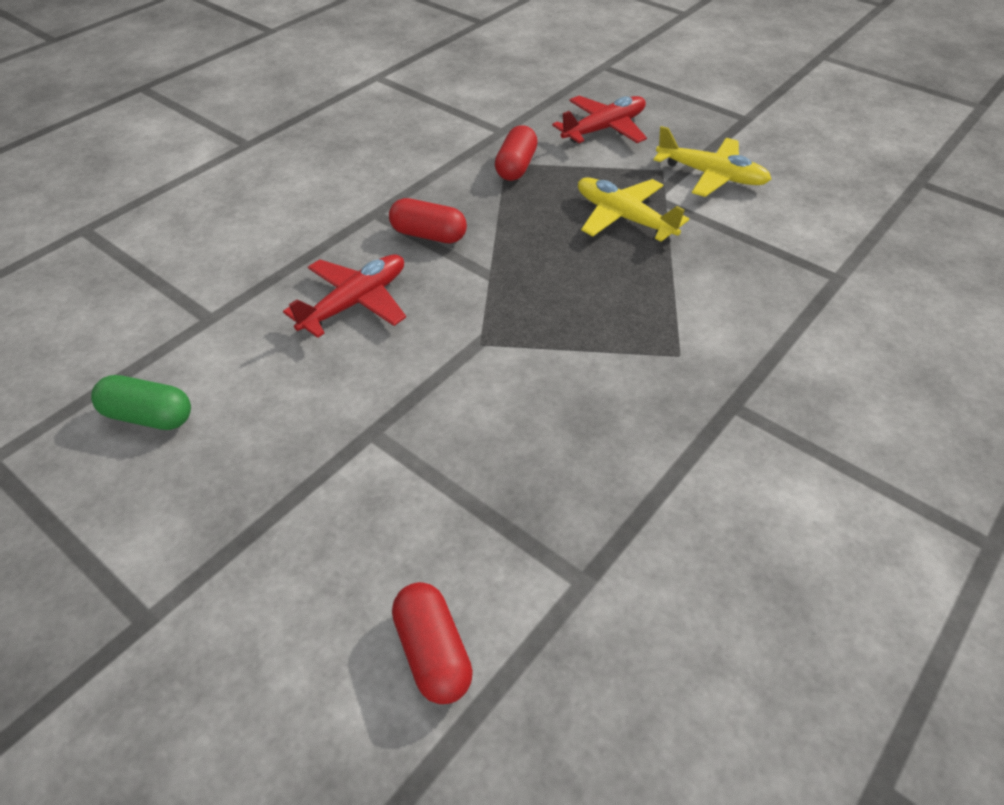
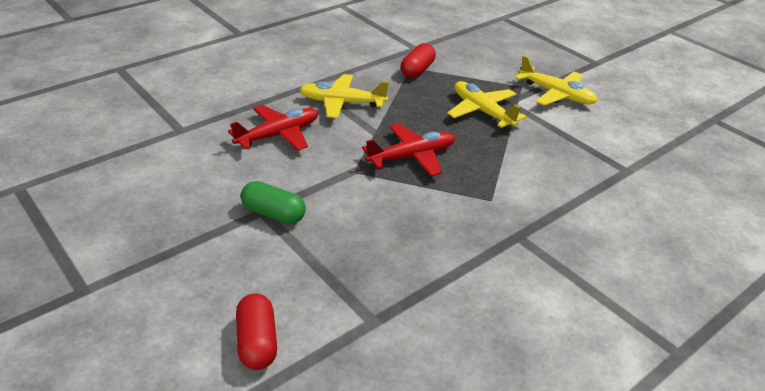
camera: 10 degrees right, 10 degrees down
(148, 416) = (123, 179): green capsule -> green capsule (273, 214)
(428, 235) = (342, 103): red capsule -> yellow plane
(604, 129) = (489, 56): red plane -> red plane (412, 157)

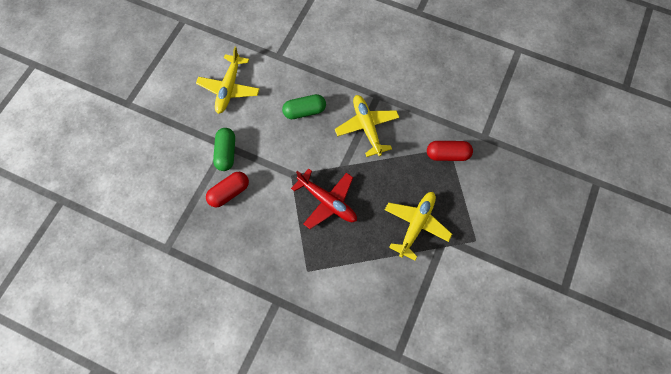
camera: 65 degrees right, 30 degrees up
(257, 342) = (128, 201): red capsule -> red capsule (229, 193)
(278, 135) = (304, 111): red plane -> green capsule
(556, 94) = (480, 272): yellow plane -> yellow plane (229, 88)

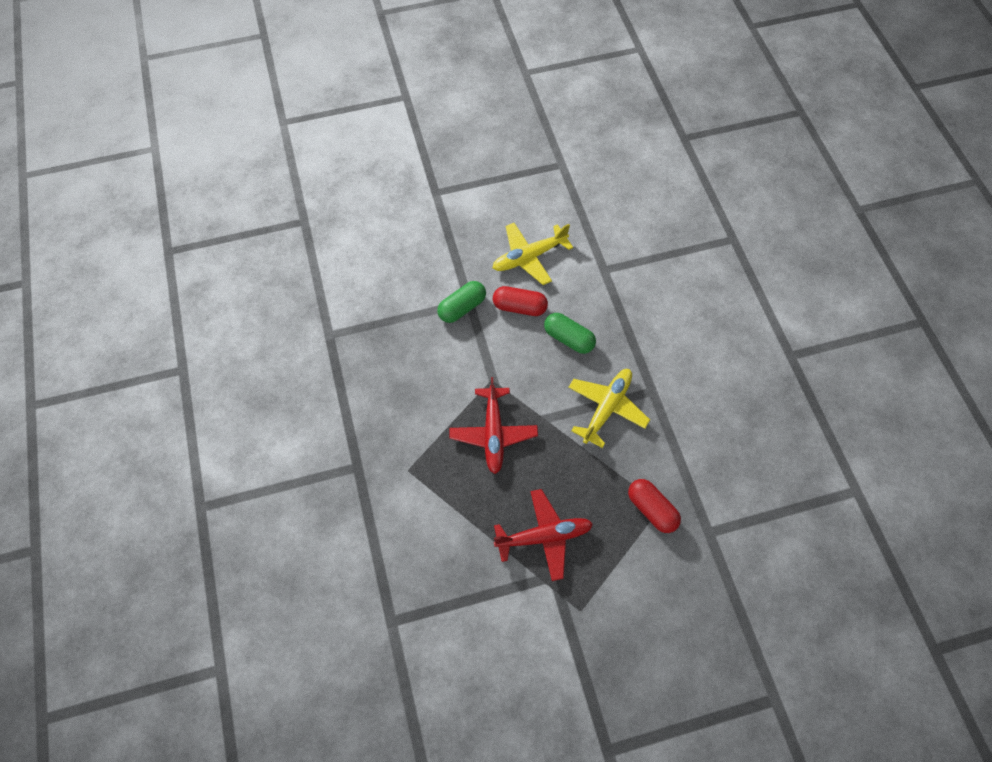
camera: 50 degrees right, 5 degrees down
(229, 193) = (425, 342): red capsule -> red capsule (519, 307)
(416, 225) = (544, 537): yellow plane -> red plane

